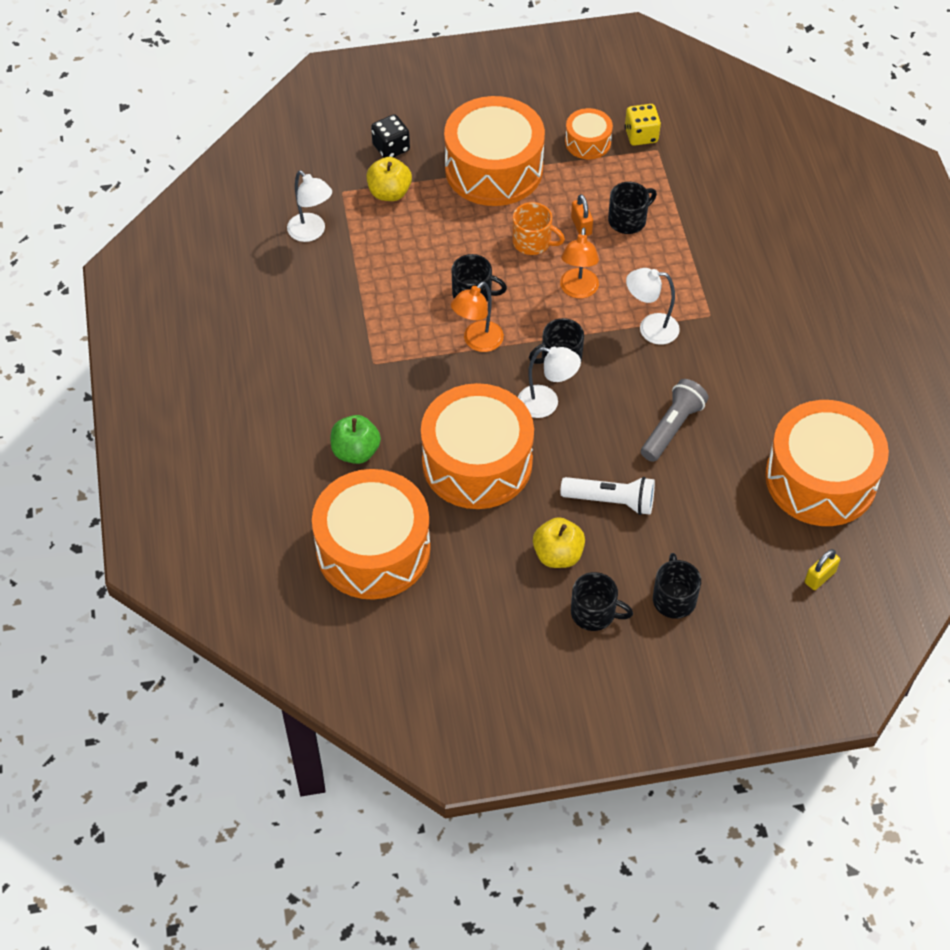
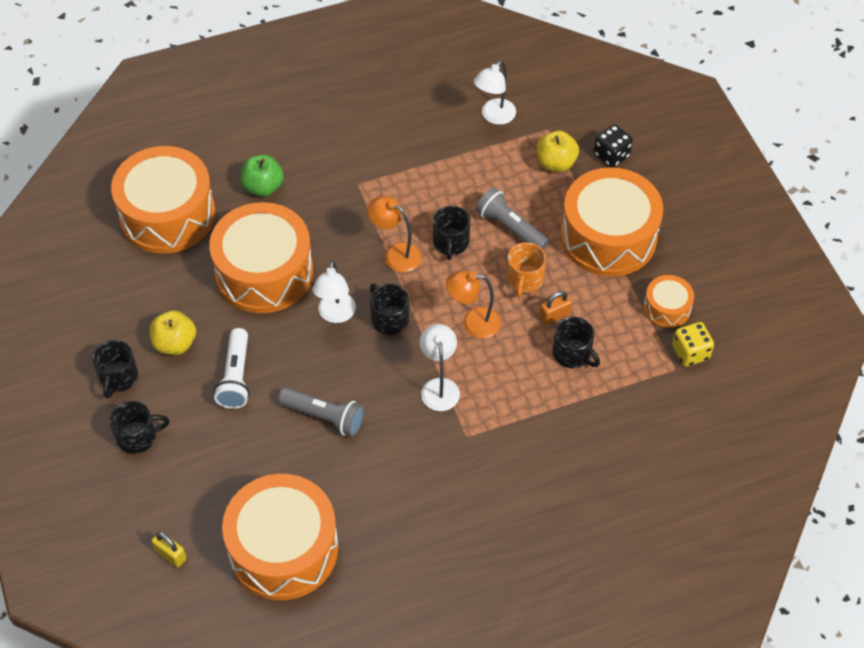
camera: 80 degrees right, 0 degrees up
(465, 242) = (510, 228): none -> grey flashlight

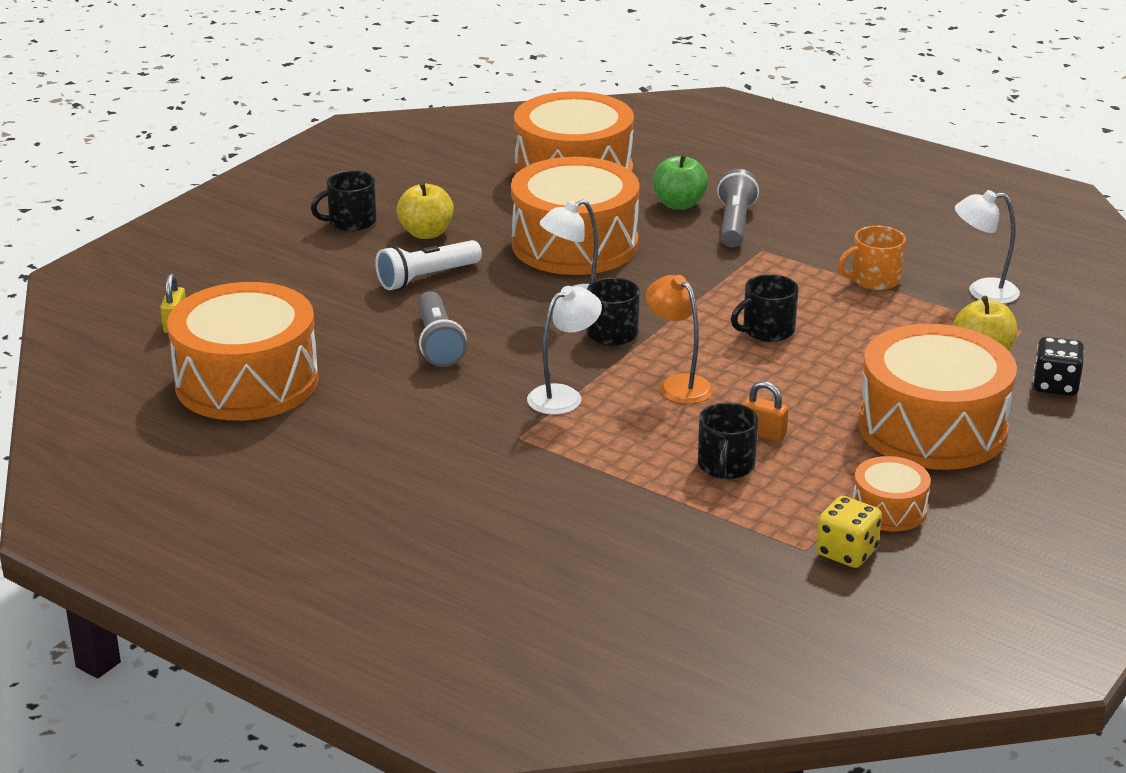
camera: 55 degrees right, 25 degrees down
(137, 436) = (294, 256): black mug -> none
(396, 254) = (703, 305): orange lamp -> none
(510, 228) = (843, 359): grey flashlight -> grey flashlight (735, 224)
(524, 279) = (785, 394): orange mug -> orange mug (874, 279)

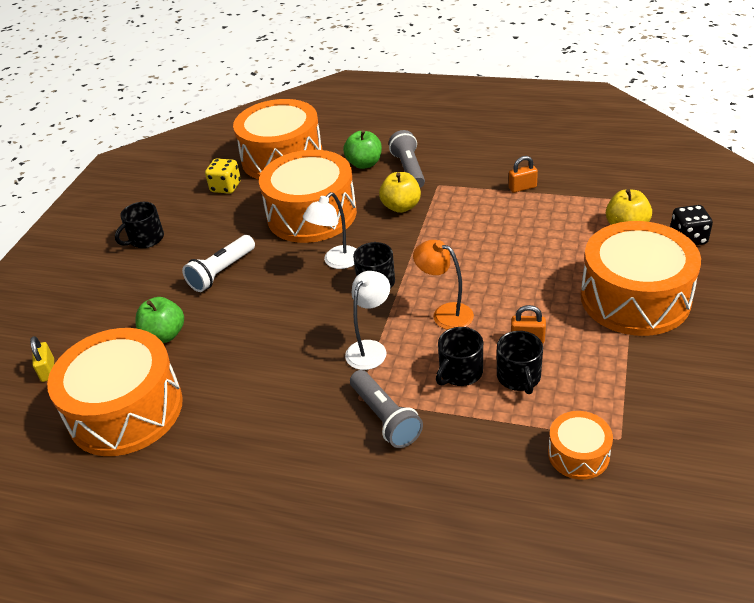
camera: 15 degrees left, 10 degrees up
(325, 323) = (164, 335): none -> green apple
(426, 233) = (204, 234): yellow apple -> yellow apple (401, 207)
(438, 343) = (256, 328): grey flashlight -> grey flashlight (385, 418)
(767, 330) = (478, 249): black mug -> black mug (460, 372)
(846, 552) = (650, 431): yellow dice -> yellow dice (226, 187)
(874, 279) = (522, 187): orange mug -> orange padlock
(889, 509) = (653, 380): orange drum -> orange drum (578, 454)
(982, 292) = (594, 178): white lamp -> none

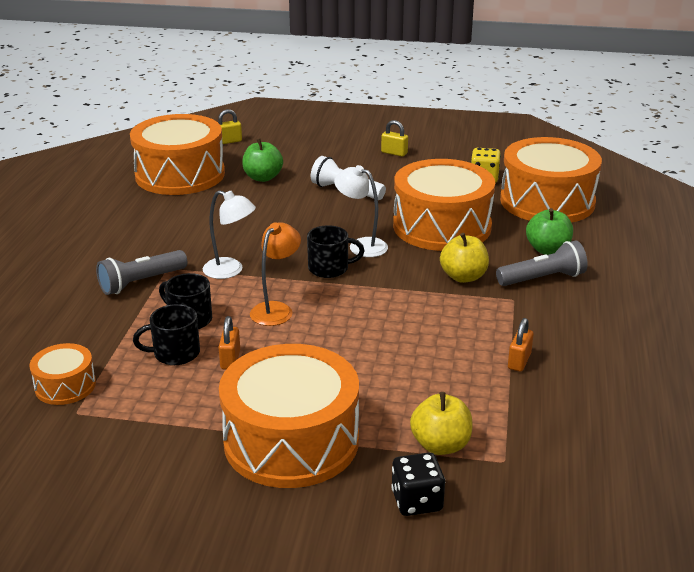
camera: 80 degrees right, 10 degrees down
(146, 239) = (394, 153): black mug -> yellow padlock
(522, 187) = (519, 361): orange padlock -> orange padlock turned 45 degrees clockwise

